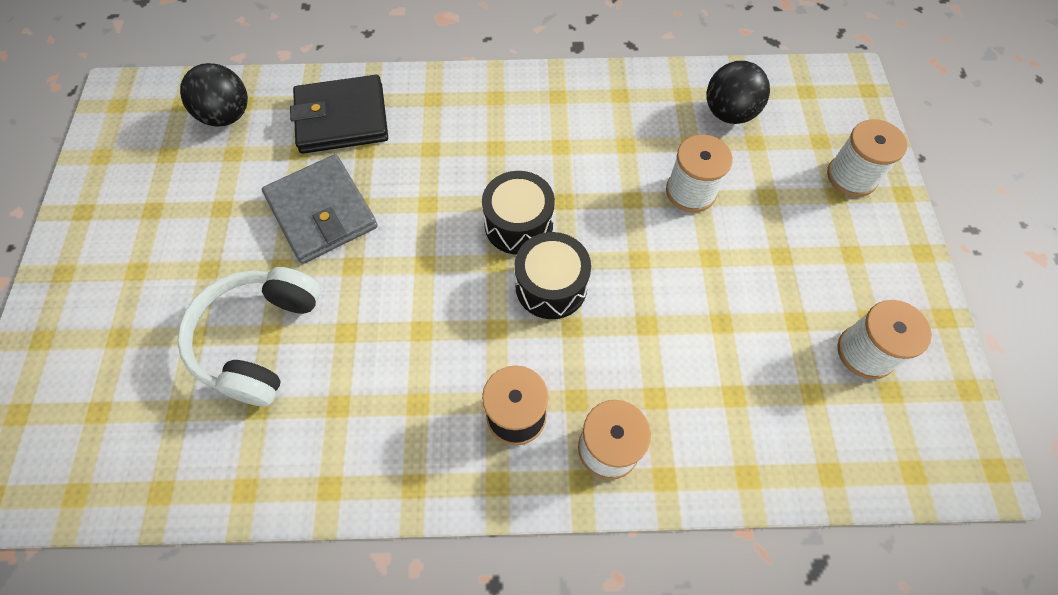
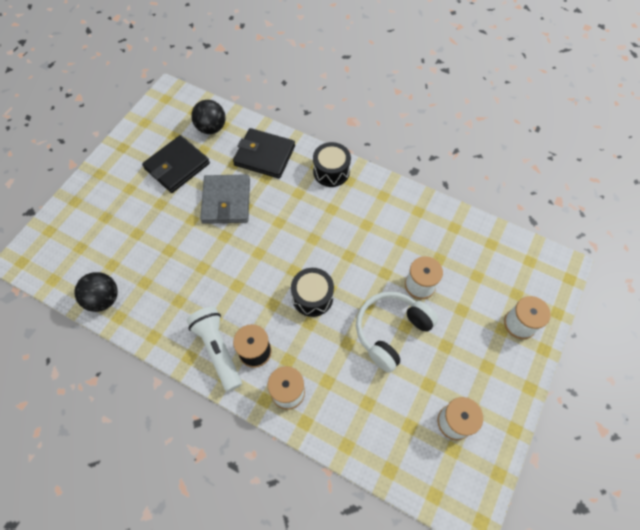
camera: 30 degrees right, 0 degrees up
(202, 197) = (177, 166): none -> black wallet
(259, 340) = (162, 250): white headphones -> white headphones (391, 331)
(455, 447) = (218, 350): none -> white flashlight
(518, 224) = (317, 256): black drum -> black drum (331, 171)
(729, 113) = (473, 252): black ball -> black ball (103, 299)

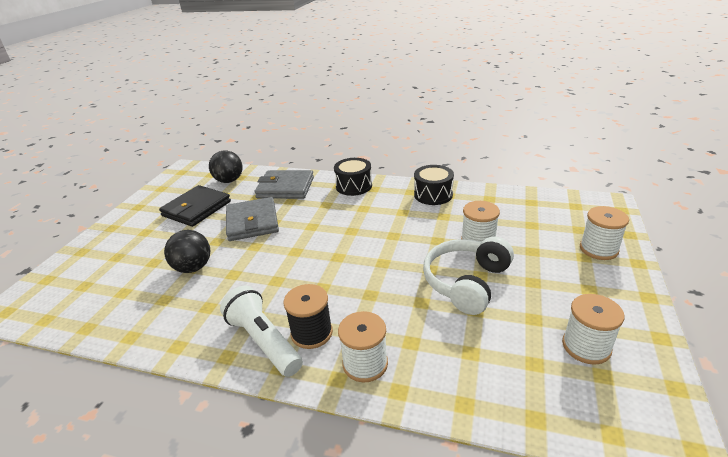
camera: 10 degrees left, 30 degrees down
(103, 299) = (111, 324): black ball -> black ball (193, 268)
(264, 155) = (285, 188): black wallet -> grey wallet
(312, 297) = (366, 273): black drum -> black drum (433, 195)

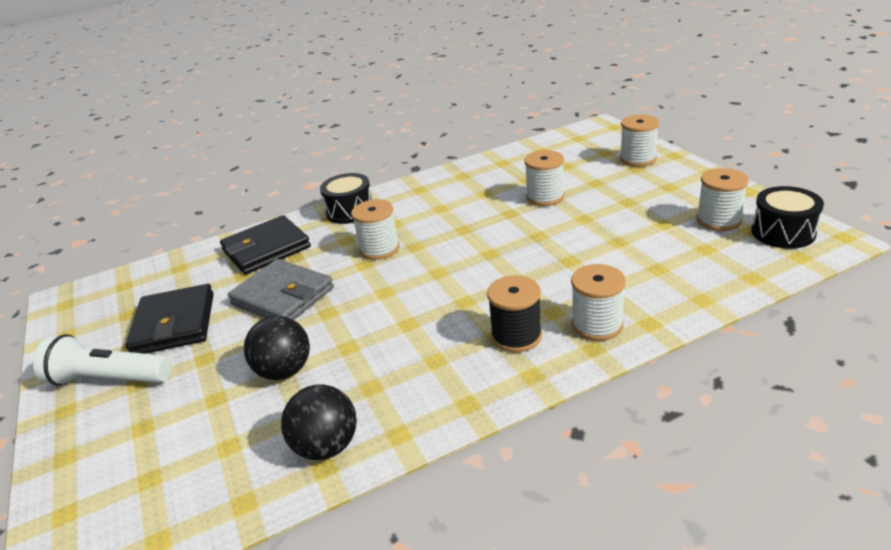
camera: 40 degrees left, 0 degrees up
(229, 181) = (169, 278): black ball -> black ball (327, 446)
(264, 341) = (483, 370): white flashlight -> white flashlight (109, 379)
(285, 188) = (266, 249): grey wallet -> black wallet
(332, 221) = (379, 249): none -> white spool
(433, 195) = (447, 182): black drum -> black drum (783, 232)
(466, 282) = (582, 228): white headphones -> none

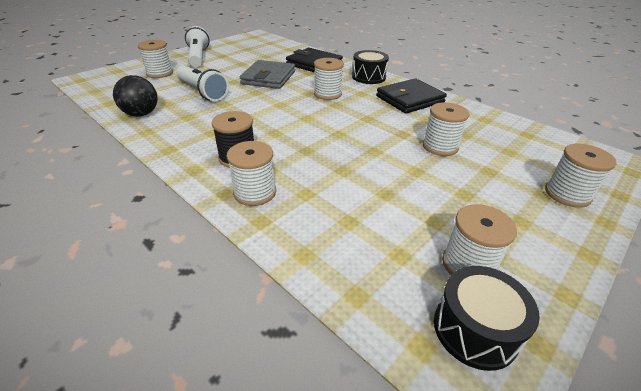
camera: 65 degrees right, 5 degrees up
(147, 434) = (159, 73): none -> white spool
(174, 324) = (240, 59): black wallet -> black wallet (409, 99)
(285, 371) = (202, 92): black ball -> white flashlight

